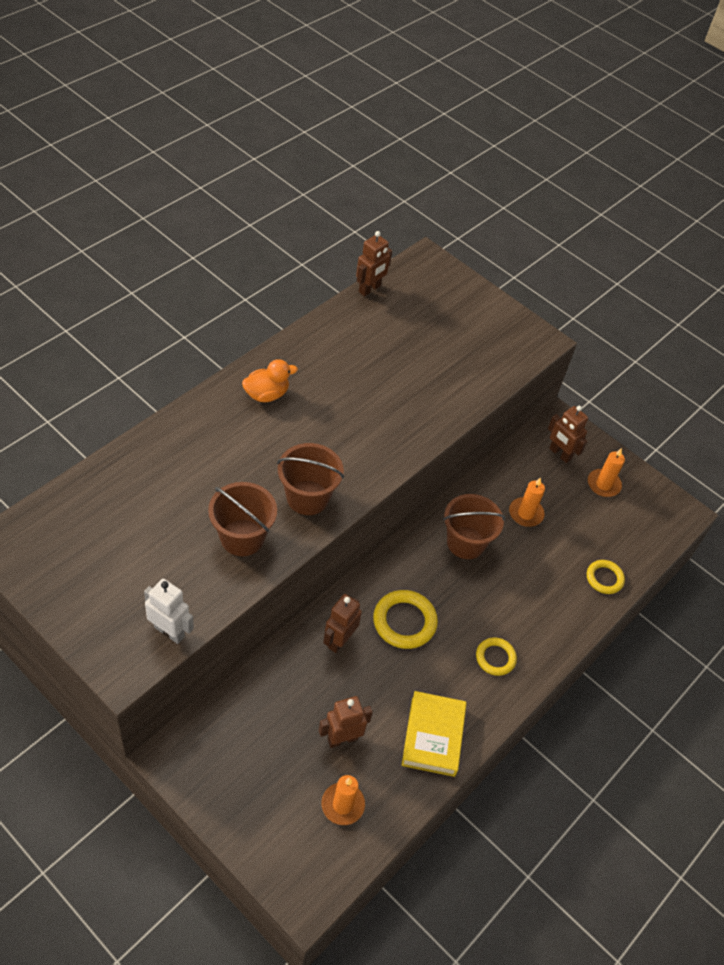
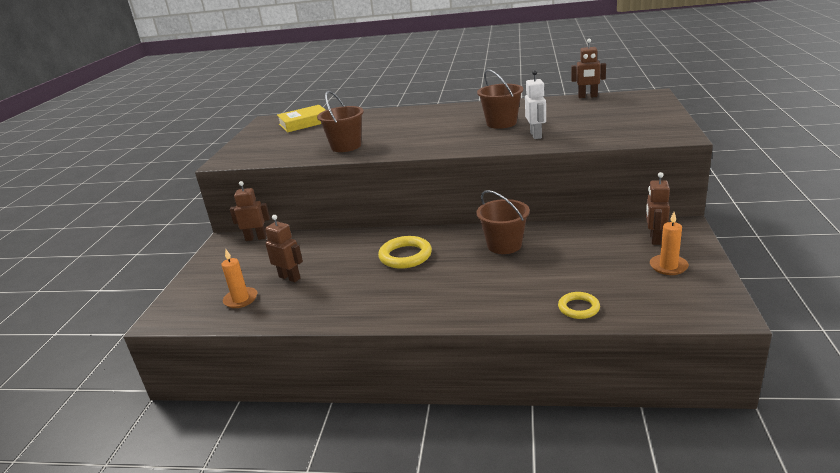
camera: 65 degrees right, 25 degrees down
(169, 631) = (260, 159): white robot -> white robot (536, 135)
(266, 394) = (454, 113): orange duck -> none
(307, 497) = (401, 145): brown bucket -> brown bucket (501, 123)
(339, 640) = (360, 245): brown robot -> brown robot (256, 238)
(433, 736) = (328, 305): yellow book -> yellow book (304, 123)
(495, 658) = (426, 298): yellow ring -> none
(526, 513) = (572, 252): orange candle -> none

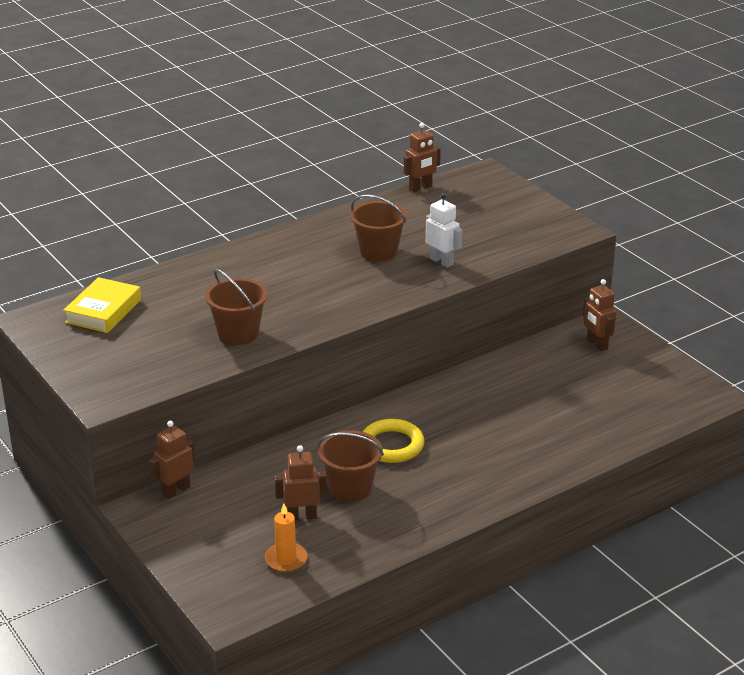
camera: 45 degrees left, 5 degrees up
(504, 245) = (474, 397): brown bucket -> brown bucket (350, 488)
(578, 308) = (611, 435): yellow ring -> none
(668, 266) = (636, 369): orange candle -> none

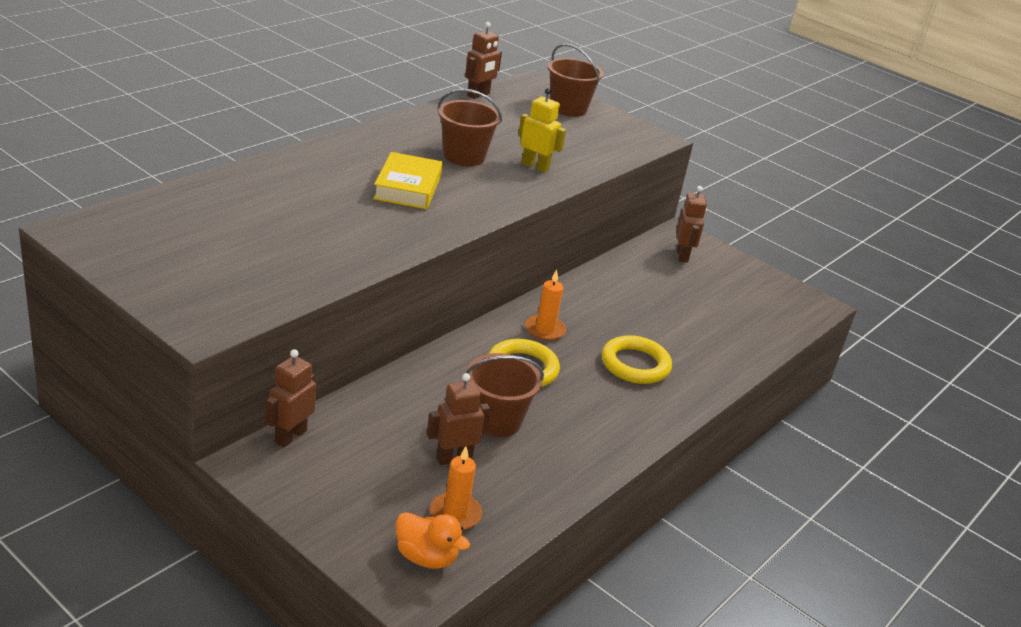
camera: 20 degrees left, 0 degrees up
(103, 311) = (167, 220): yellow book -> yellow book (408, 187)
(238, 333) = (343, 243): brown bucket -> brown bucket (568, 108)
(250, 589) = (426, 557): none -> orange duck
(427, 412) = (545, 330): none -> orange candle
(441, 261) = (535, 166): white robot -> yellow robot
(498, 446) = (635, 364): none -> yellow ring
(596, 344) = (682, 255): brown robot -> brown robot turned 135 degrees counterclockwise

